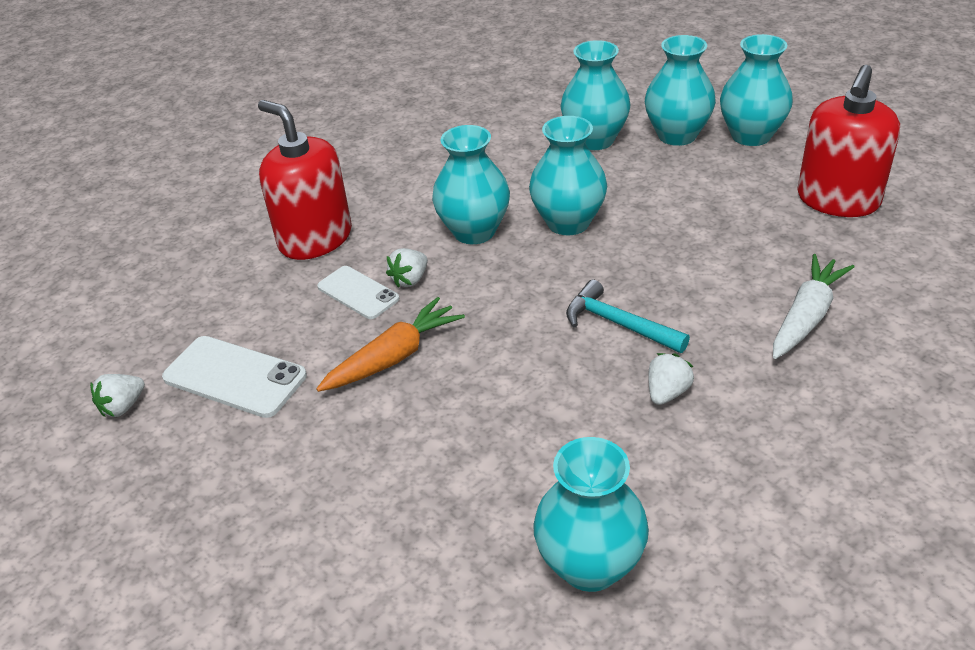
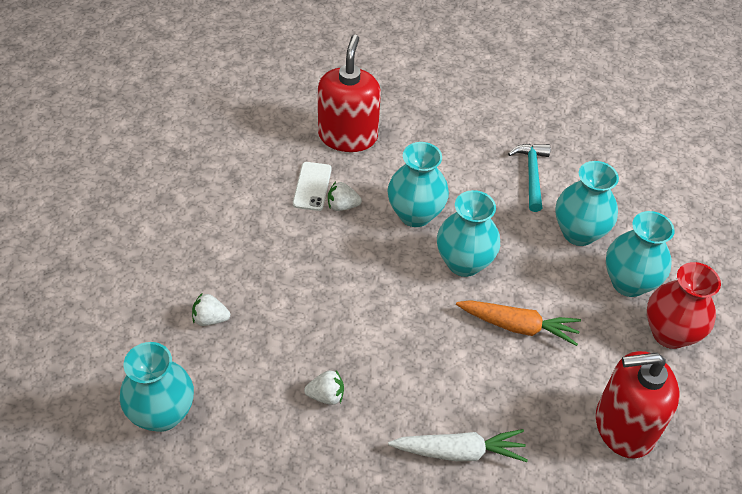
camera: 50 degrees right, 10 degrees up
(123, 407) = (154, 137): white strawberry -> white strawberry (210, 319)
(235, 377) = (205, 170): white phone -> none
(394, 357) = (268, 236): orange carrot -> orange carrot (518, 326)
(618, 324) = (375, 339): turquoise hammer -> turquoise hammer (531, 174)
(751, 136) = (669, 333): turquoise vase -> red vase

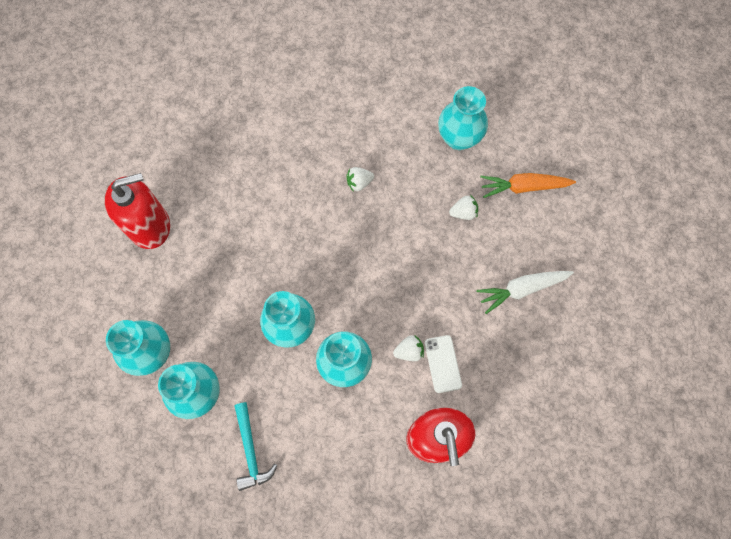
camera: 165 degrees right, 20 degrees up
(459, 452) = (259, 173): white carrot -> white carrot (521, 289)
(518, 326) = (236, 281): orange carrot -> orange carrot (523, 187)
(669, 333) = (117, 314): red vase -> none

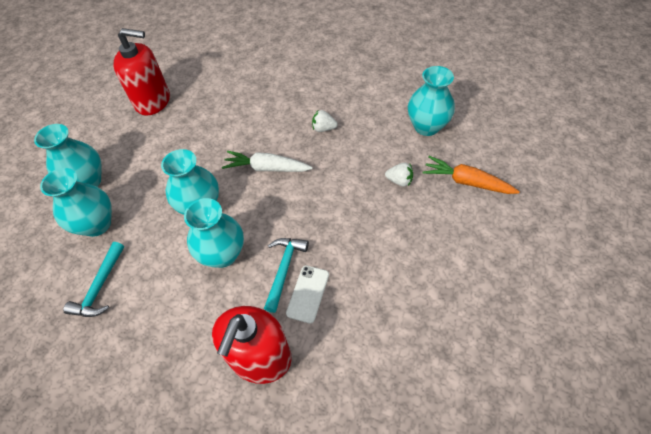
camera: 30 degrees right, 15 degrees down
(409, 351) = (284, 269): white strawberry -> turquoise hammer
(521, 289) = (420, 263): white carrot -> white carrot (266, 168)

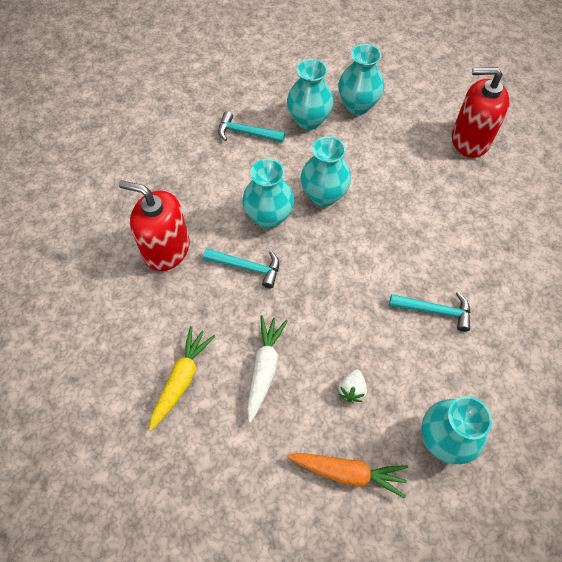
camera: 90 degrees right, 5 degrees up
(153, 101) = (470, 140): red soap dispenser -> red soap dispenser turned 90 degrees clockwise
(266, 168) = (372, 251): white carrot -> white carrot (264, 368)
(308, 293) = (219, 287): white phone -> none
(323, 128) = (435, 311): white strawberry -> turquoise hammer
(413, 317) = (181, 379): none -> yellow carrot
(466, 182) = (348, 472): orange carrot -> orange carrot turned 75 degrees clockwise

